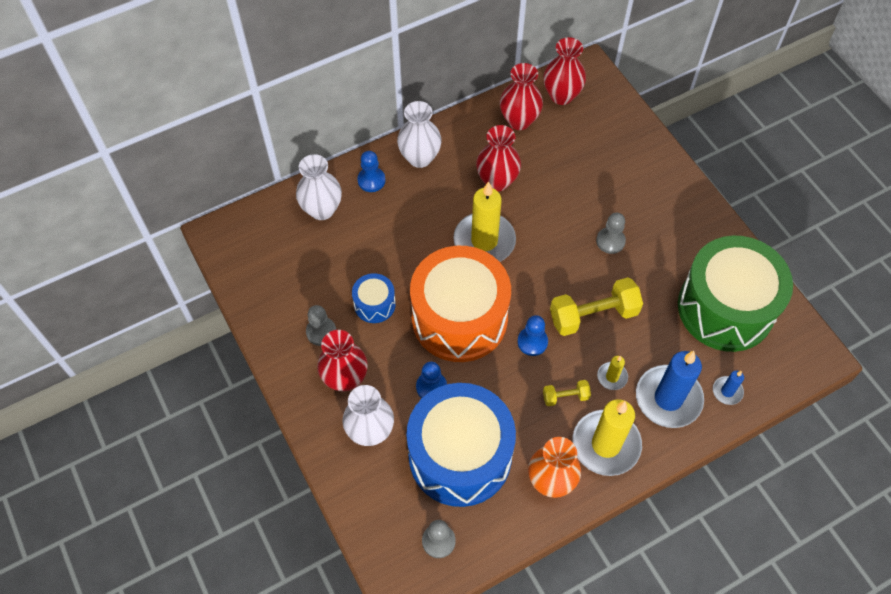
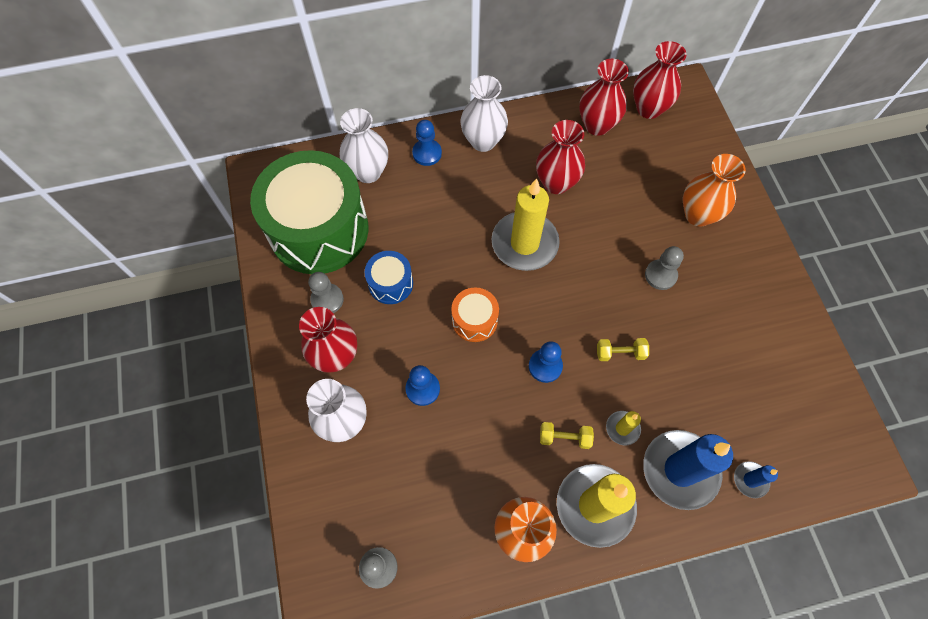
camera: 15 degrees right, 5 degrees up
(459, 318) = (474, 320): orange drum -> orange drum, size x0.44
(460, 456) = (430, 475): blue drum -> none
(593, 315) = (620, 353): yellow dumbbell -> yellow dumbbell, size x0.50
(629, 181) = (698, 215): none -> orange vase
(725, 308) = (771, 382): green drum -> green drum (319, 230)

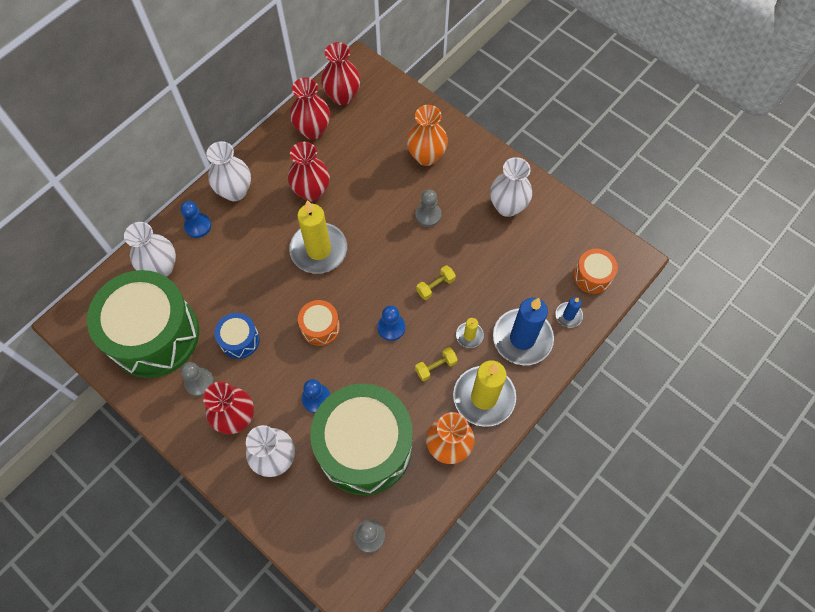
camera: 35 degrees left, 0 degrees up
(436, 470) = (364, 447): none -> green drum
(755, 318) = (507, 206): none -> white vase
(807, 454) = (592, 276): none -> orange drum

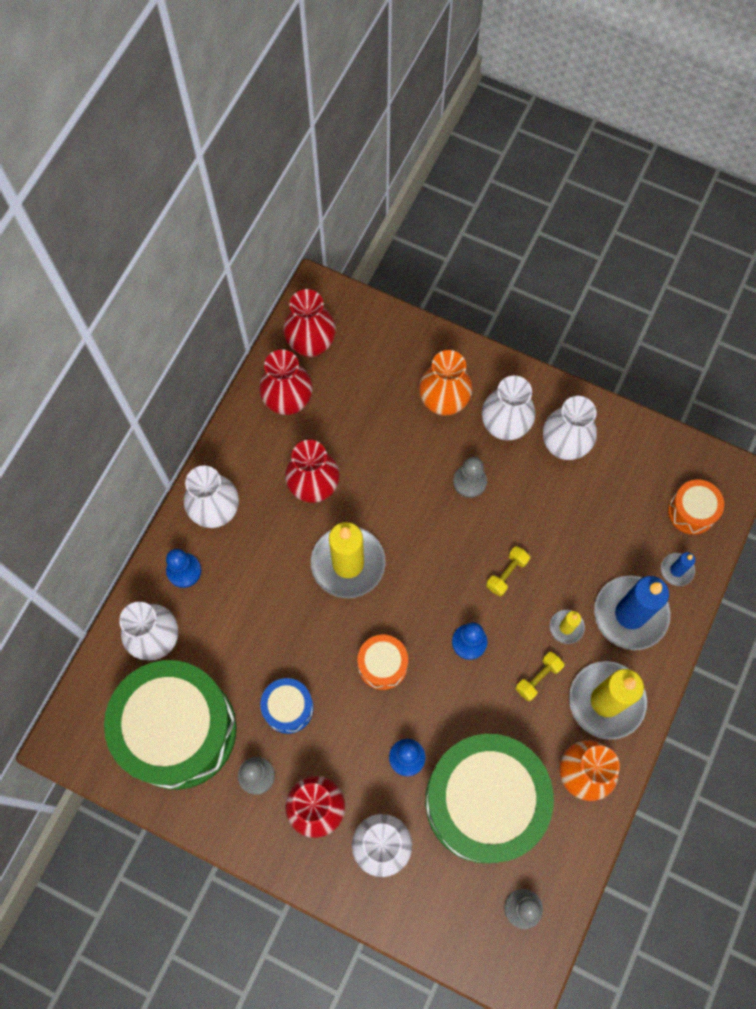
camera: 15 degrees left, 5 degrees up
(466, 183) = (504, 426): none -> white vase

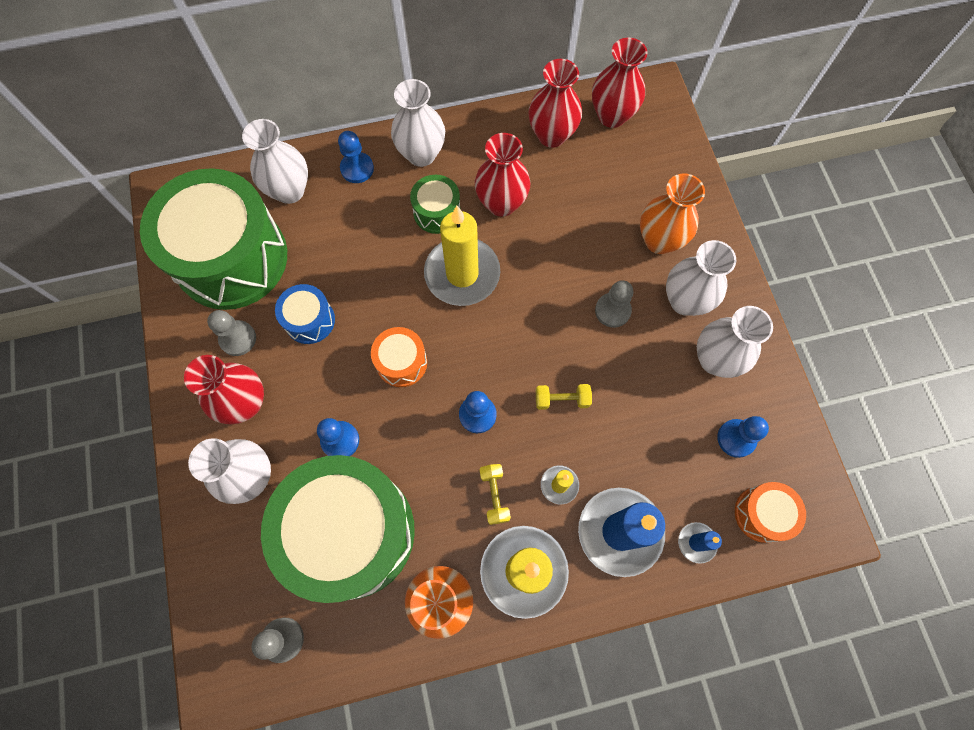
camera: 50 degrees right, 0 degrees up
(279, 540) = (437, 212): none -> green drum
(538, 678) = (494, 495): yellow dumbbell -> yellow dumbbell turned 75 degrees clockwise
(629, 482) = (736, 438): none -> blue pawn

